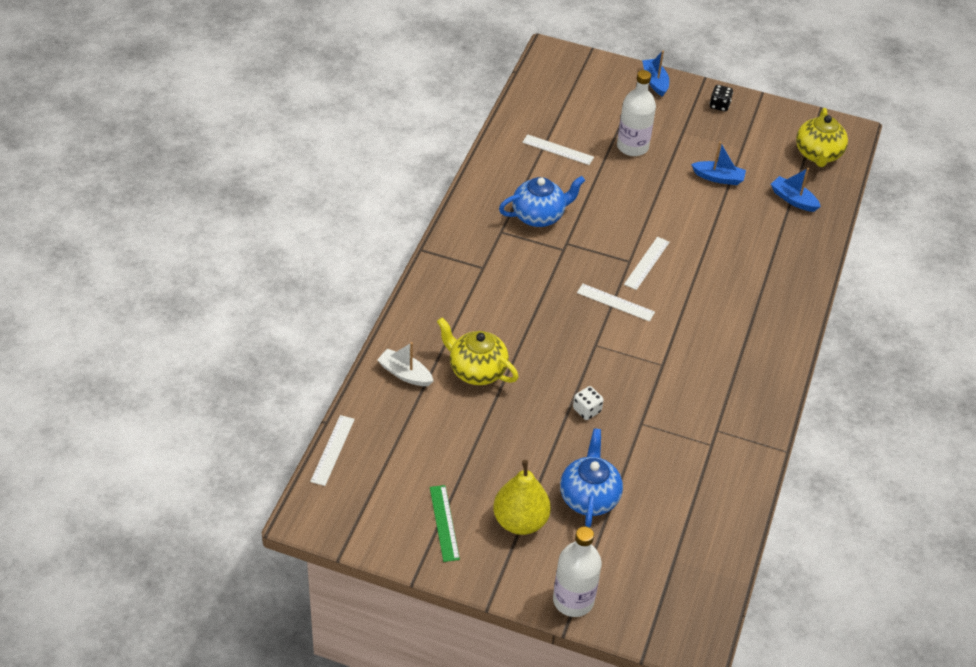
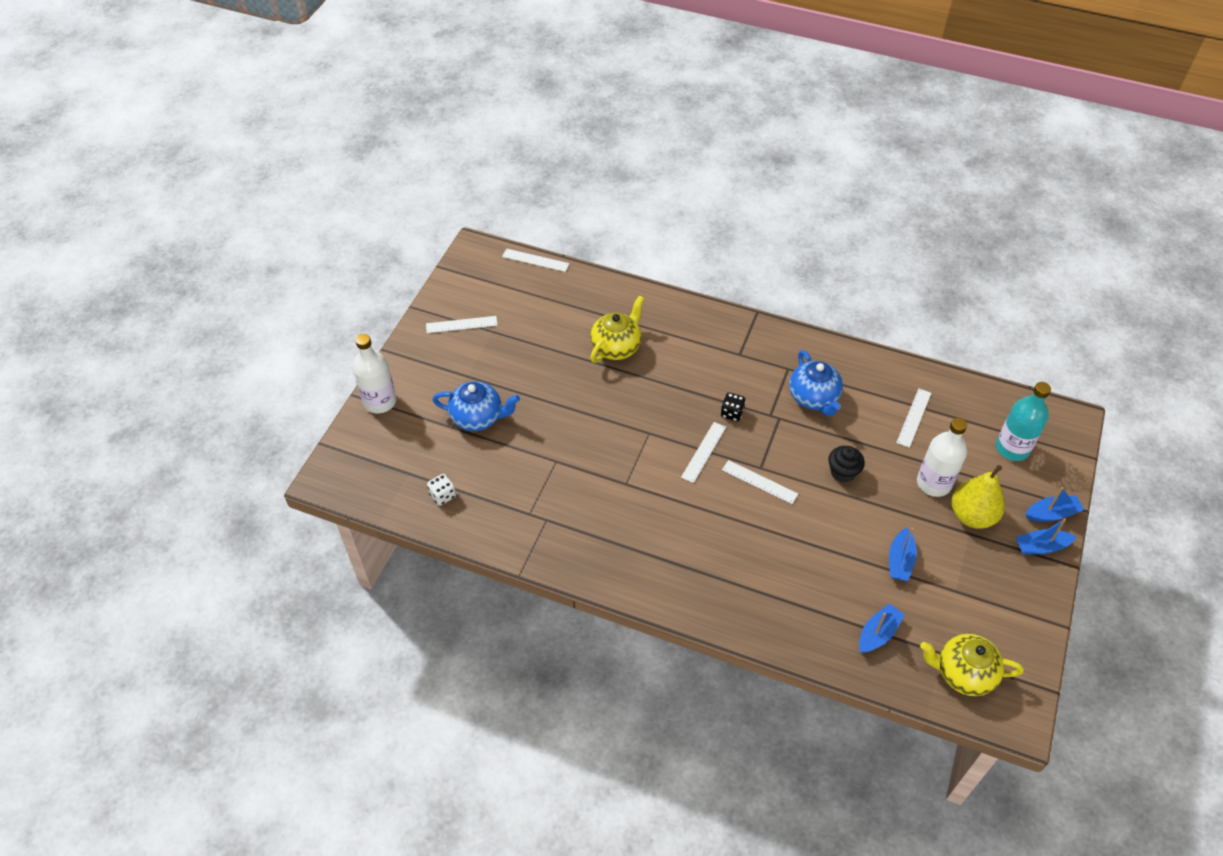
camera: 95 degrees right, 5 degrees up
(405, 374) = (612, 301): white boat -> none
(444, 523) = (461, 324): green ruler -> white ruler
(520, 521) = (458, 371): yellow pear -> yellow pear (972, 515)
(587, 93) = (1012, 448): none -> turquoise bottle
(587, 410) = (572, 421): white dice -> white dice (443, 495)
(628, 204) = (843, 472): none -> black cupcake
(689, 93) = (1041, 547): none -> blue boat
(719, 105) = (1027, 576): black dice -> black dice (732, 413)

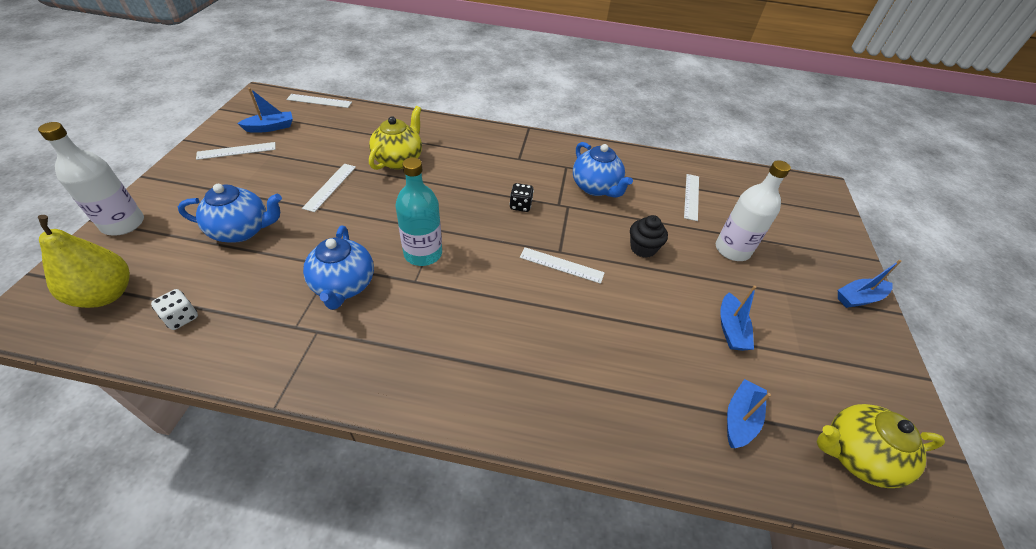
camera: 15 degrees left, 5 degrees down
(566, 481) = (344, 286): none -> blue teapot
(703, 452) = (497, 242): white ruler -> white ruler (330, 187)
(972, 515) = (780, 275): yellow pear -> yellow pear (106, 294)
(1012, 448) = (787, 214): turquoise bottle -> turquoise bottle (423, 253)
(1051, 514) = (851, 266): blue boat -> blue boat (270, 127)

